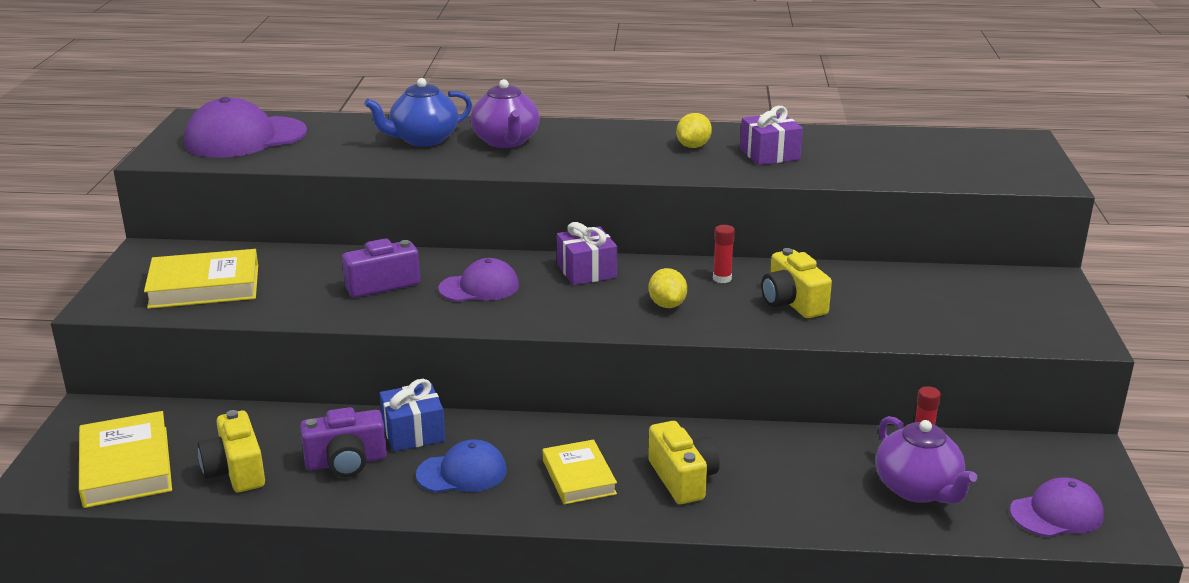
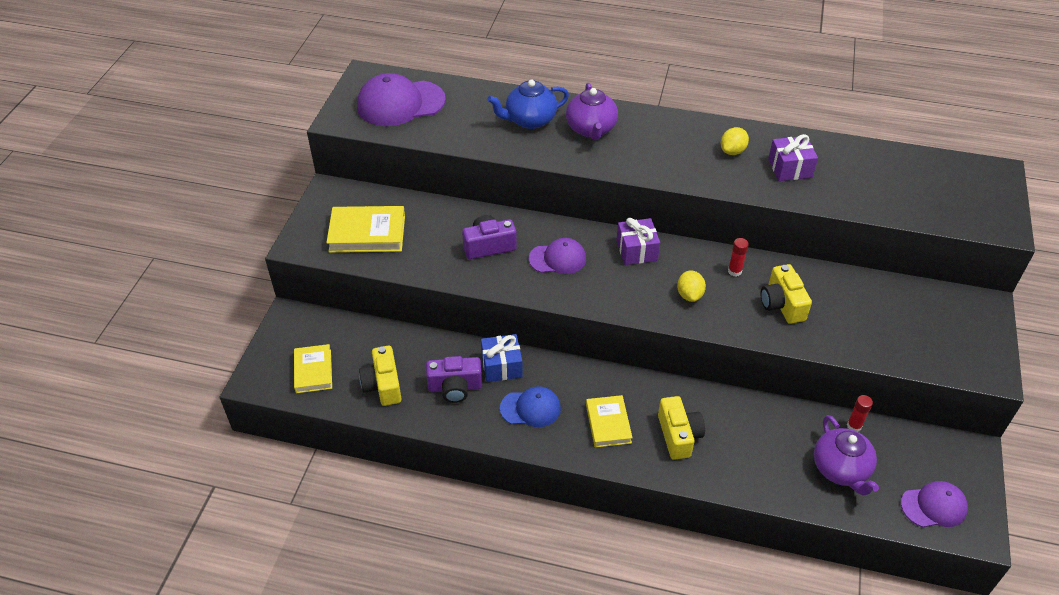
camera: 10 degrees right, 20 degrees up
(126, 466) = (313, 371): yellow book -> yellow book, size x0.66

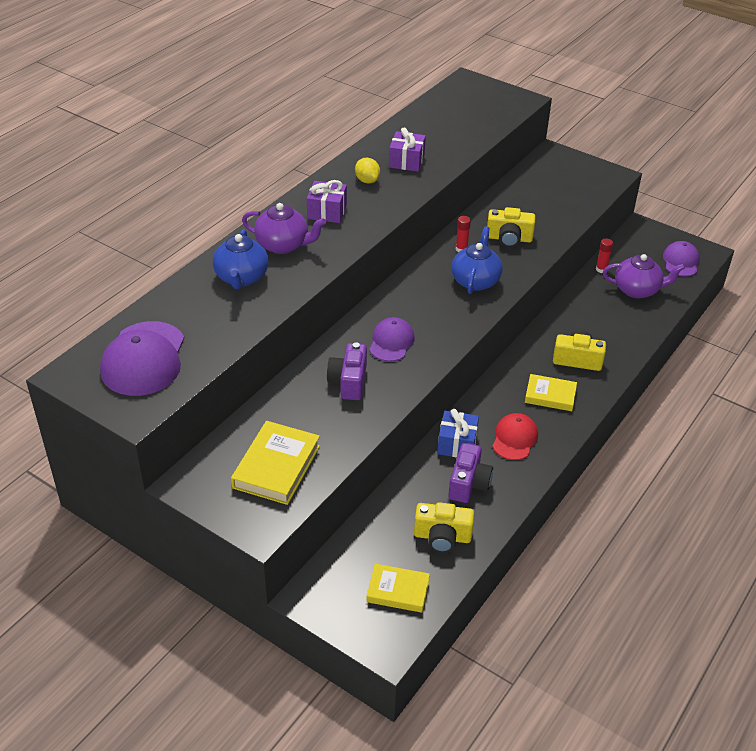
camera: 70 degrees left, 5 degrees down
(530, 408) = (514, 438): blue cap -> red cap
(636, 250) = (408, 293): purple gift -> purple gift (327, 212)
(689, 295) = (475, 281): yellow lemon -> blue teapot

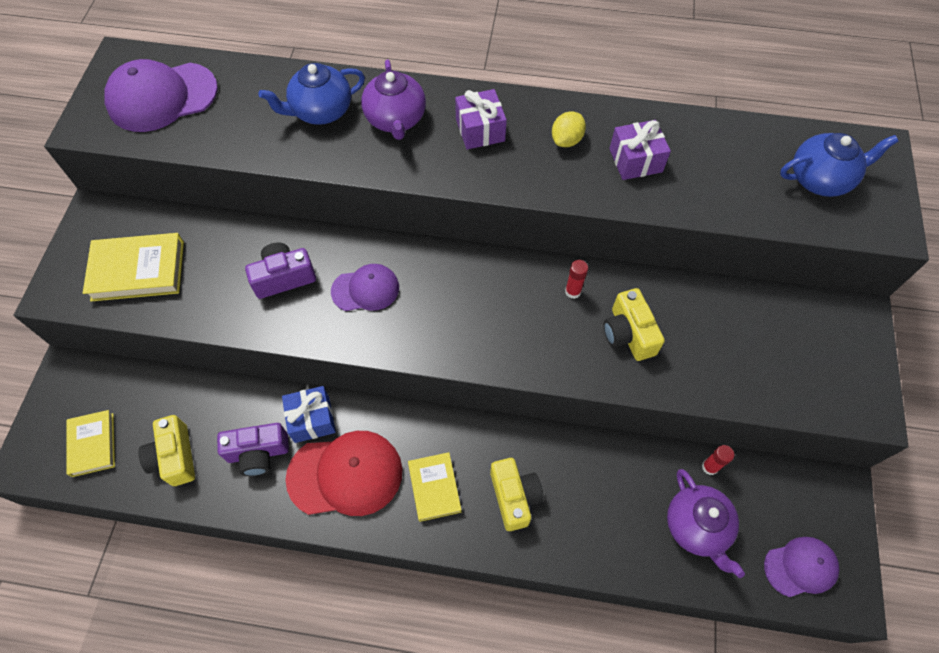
camera: 65 degrees right, 20 degrees up
(475, 281) = (521, 329): blue teapot -> blue teapot (820, 179)
(514, 438) = (345, 474): red cap -> red cap, size x1.66

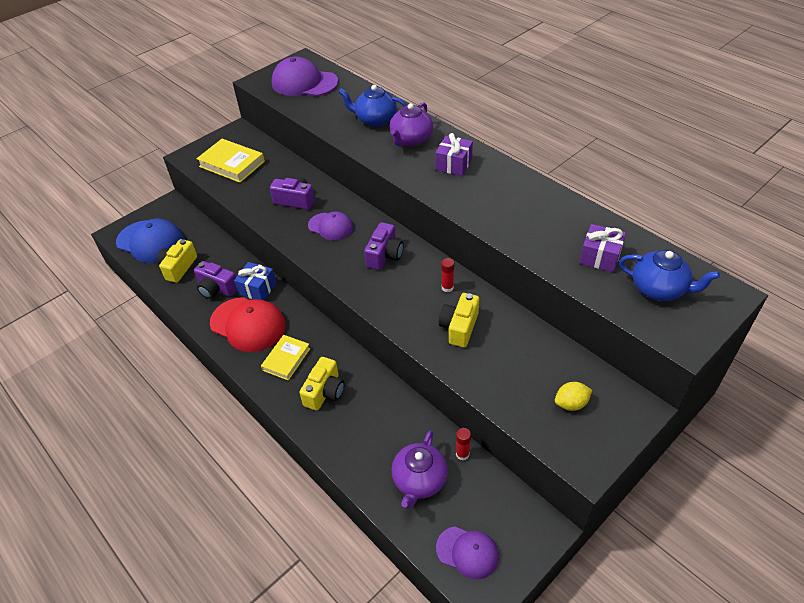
camera: 40 degrees right, 15 degrees down
(93, 444) = (150, 241): yellow book -> blue cap
(467, 291) = (384, 255): none -> purple camera
(566, 140) = (501, 191): yellow lemon -> yellow lemon (571, 404)
(635, 160) = (535, 220): purple gift -> purple gift (600, 257)

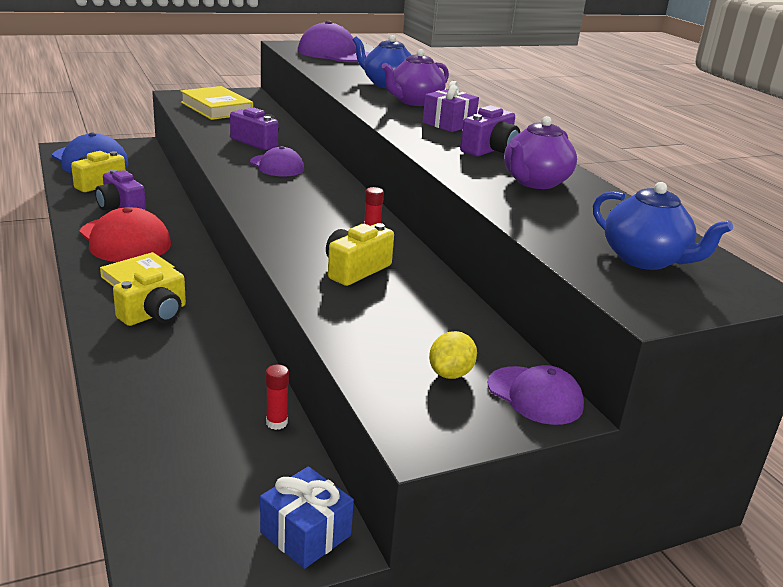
camera: 15 degrees right, 20 degrees down
(257, 288) = (164, 218): blue gift -> blue gift (305, 534)
(384, 255) = (318, 198): purple camera -> purple camera (490, 150)
(419, 481) = (193, 429): purple teapot -> purple teapot (535, 182)
(467, 552) = (189, 526): purple cap -> purple cap (535, 395)
(571, 404) = (450, 374): yellow lemon -> yellow lemon turned 60 degrees counterclockwise
(600, 257) = (579, 218): purple gift -> none

